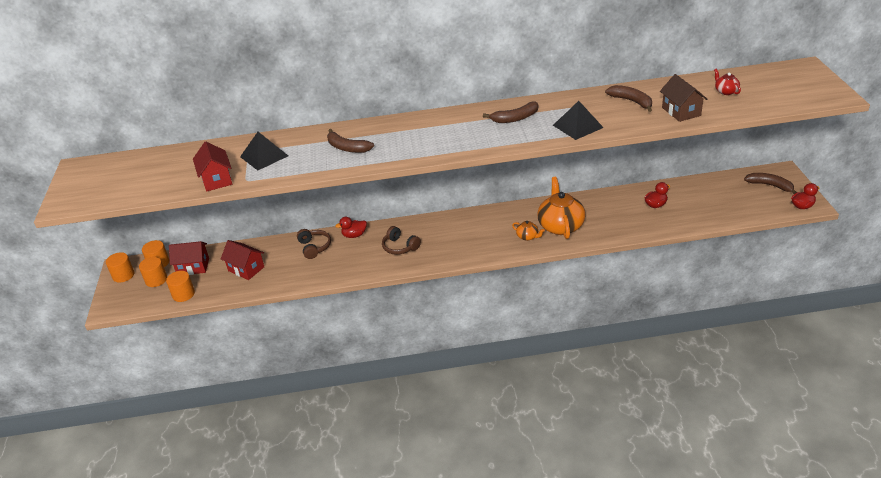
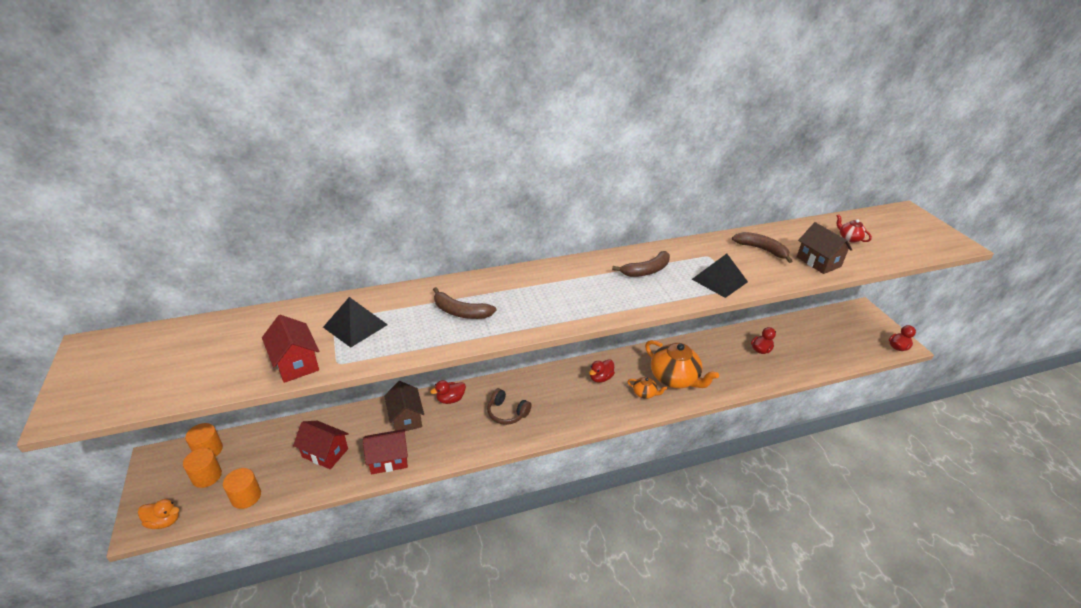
camera: 15 degrees left, 0 degrees up
(123, 275) = (161, 471): orange cylinder -> none
(124, 306) = (164, 521): none -> orange duck
(193, 267) = (255, 453): red house -> red house (388, 459)
(314, 247) = (406, 418): brown headphones -> brown house
(491, 223) = (600, 378): none -> red duck
(560, 226) = (674, 378): orange teapot -> orange teapot turned 150 degrees clockwise
(770, 186) = (859, 325): brown banana -> none

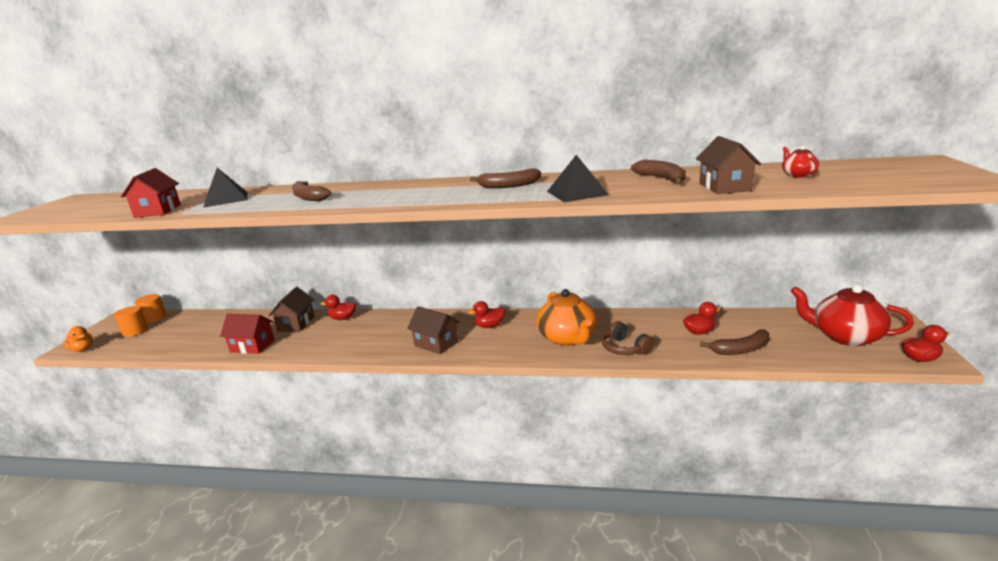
camera: 30 degrees right, 15 degrees down
(246, 496) = (140, 347): orange cylinder -> none
(325, 453) = (217, 333): red house -> none
(507, 413) = (377, 335): brown headphones -> brown headphones (625, 348)
(572, 410) = (436, 343): none -> brown house
(644, 393) = (522, 344): orange teapot -> none
(798, 362) = (740, 349): none -> brown banana
(849, 335) = (845, 336): none -> red teapot

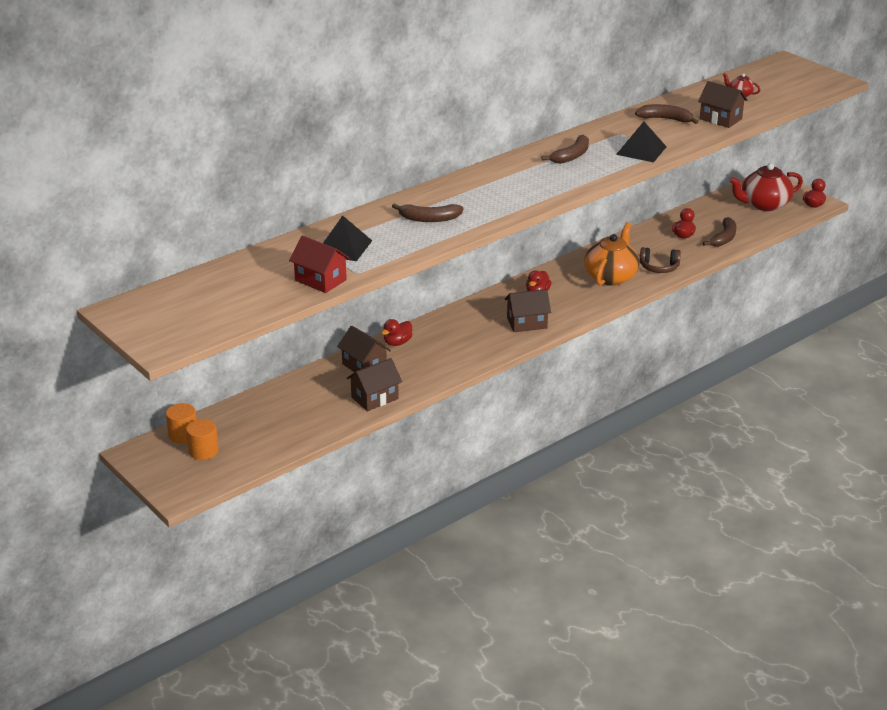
camera: 50 degrees left, 10 degrees up
(82, 349) = (197, 487): orange duck -> none
(252, 346) = (375, 398): red house -> brown house
(567, 338) = (611, 277): orange teapot -> orange teapot turned 90 degrees counterclockwise

